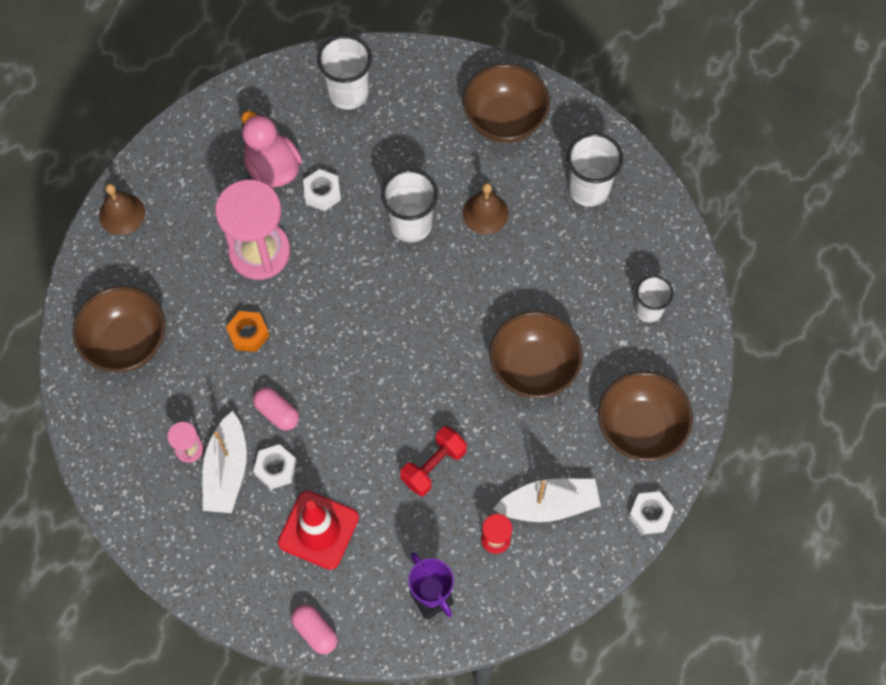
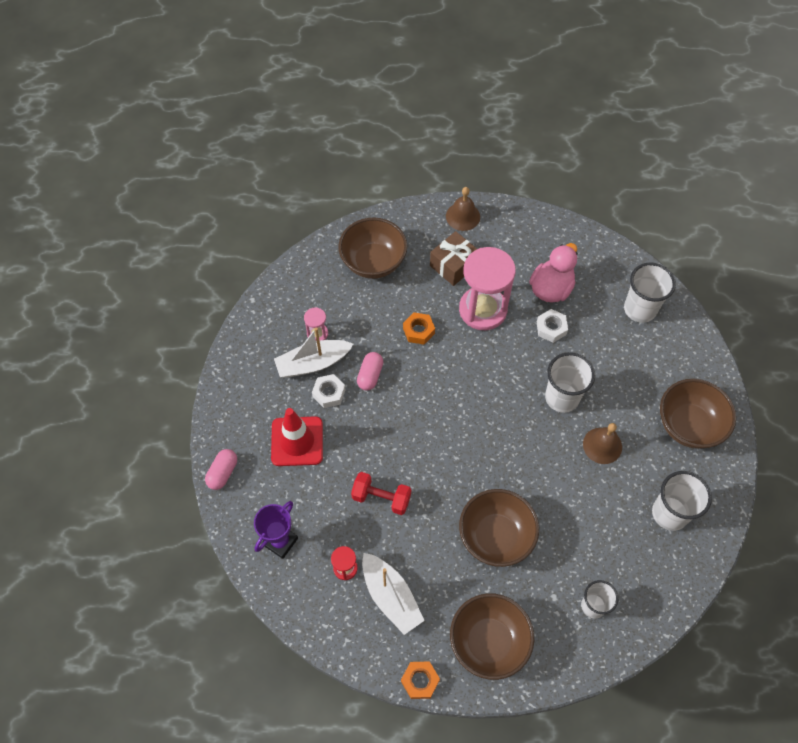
camera: 65 degrees right, 5 degrees down
(183, 255) = (453, 265): none -> brown gift
(650, 514) = (420, 681): white nut -> orange nut

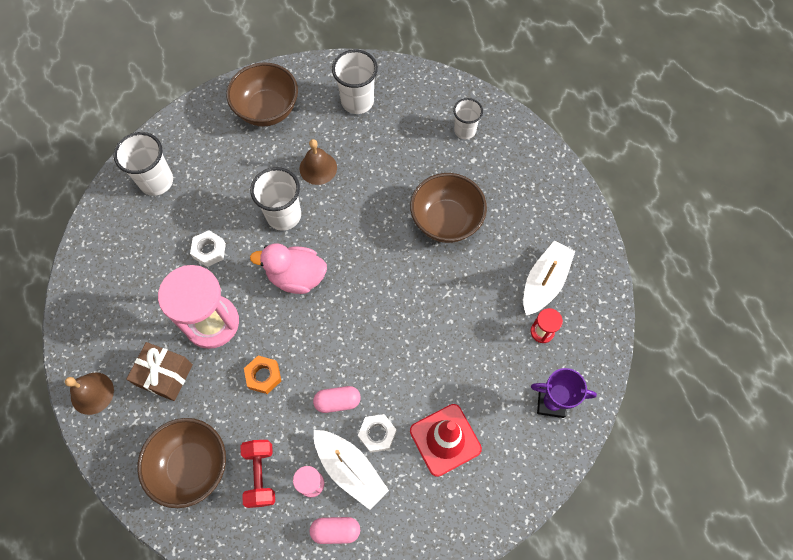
camera: 115 degrees left, 5 degrees up
(223, 473) = (516, 499): pink capsule -> pink capsule (335, 530)
(381, 498) = (461, 330): red dumbbell -> red dumbbell (260, 475)
(420, 681) = (596, 231): orange nut -> none
(488, 642) = (536, 193): brown bowl -> none
(551, 288) = (160, 267): pink duck -> pink duck (296, 277)

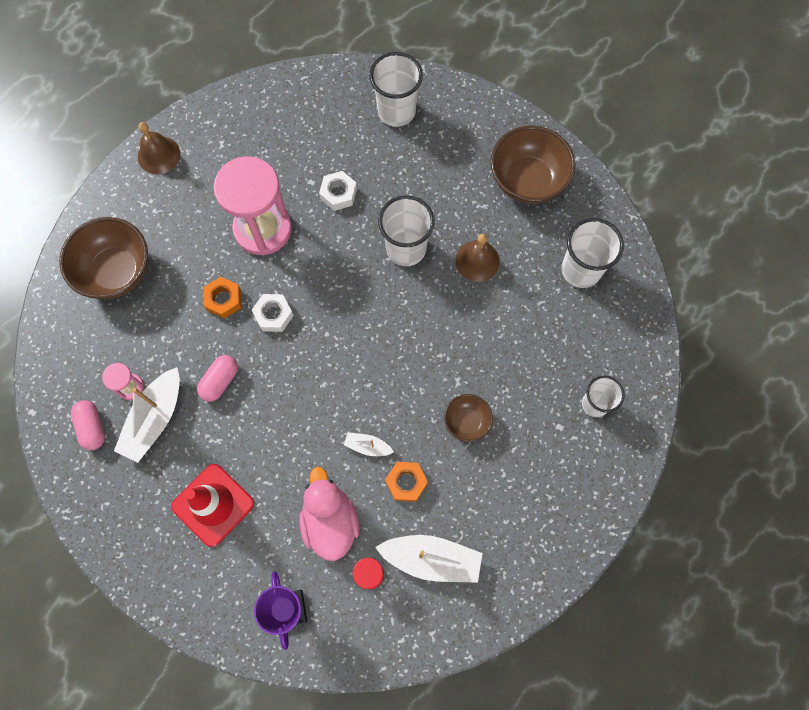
camera: 70 degrees right, 5 degrees up
(165, 375) = (196, 209): brown gift -> none
(260, 475) = (125, 336): red dumbbell -> none
(296, 277) = (340, 289): pink duck -> pink duck (330, 521)
(337, 401) = (220, 381): pink capsule -> pink capsule turned 60 degrees clockwise
(377, 434) = (198, 433): white nut -> white nut (273, 315)
(439, 299) = (367, 446): none -> white boat
(446, 221) = (467, 422): brown bowl -> brown bowl, size x0.54
(478, 280) = (406, 482): none -> orange nut

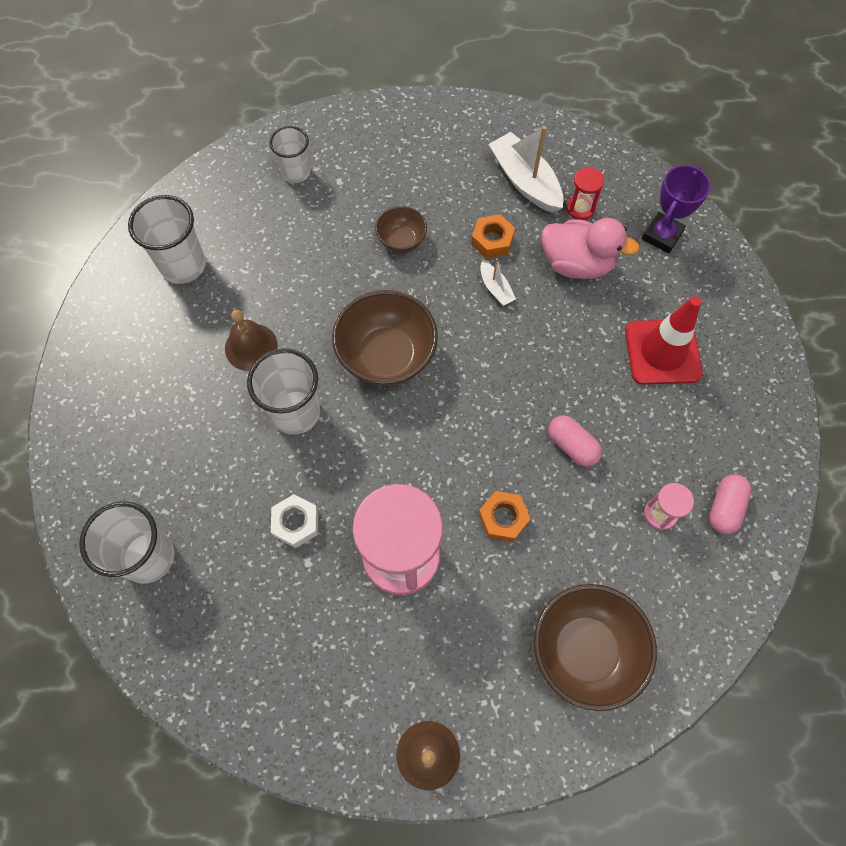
camera: 135 degrees left, 5 degrees down
(155, 419) = (659, 464): white boat -> none
(220, 381) = (572, 445): pink capsule -> pink capsule turned 60 degrees clockwise
(273, 315) = (470, 461): white nut -> none
(330, 521) = (577, 264): pink duck -> pink duck turned 105 degrees counterclockwise
(527, 180) = (127, 373): brown bowl -> brown bowl (387, 356)

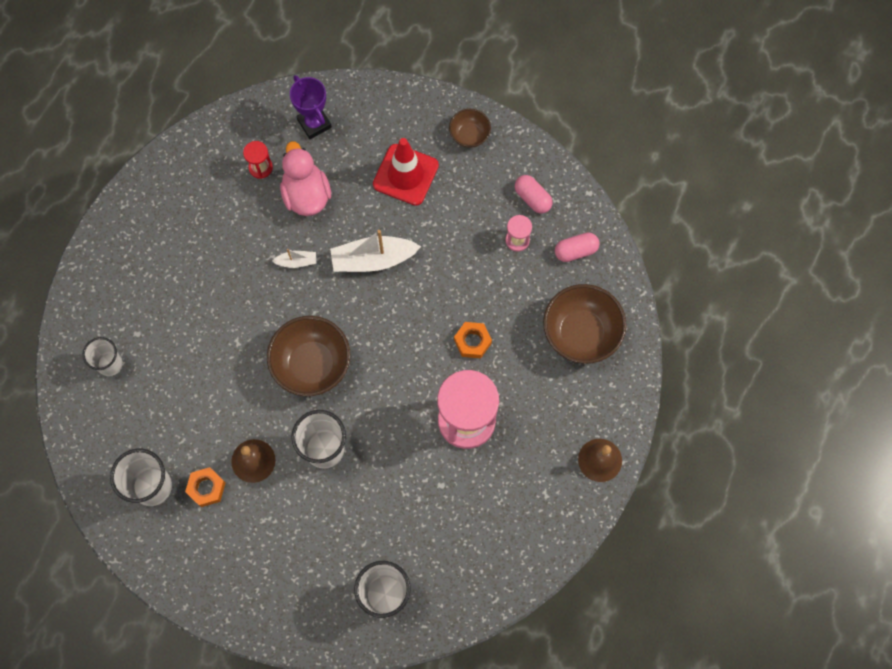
camera: 65 degrees left, 5 degrees up
(296, 523) = (409, 482): white nut -> none
(401, 240) = (218, 310): brown bowl -> brown bowl (469, 135)
(492, 240) = (254, 244): orange nut -> orange nut (206, 488)
(525, 181) = (215, 194): white boat -> white boat (373, 259)
(572, 445) = (443, 271): pink capsule -> pink capsule (575, 251)
(577, 264) = (306, 194): pink duck -> pink duck turned 60 degrees counterclockwise

